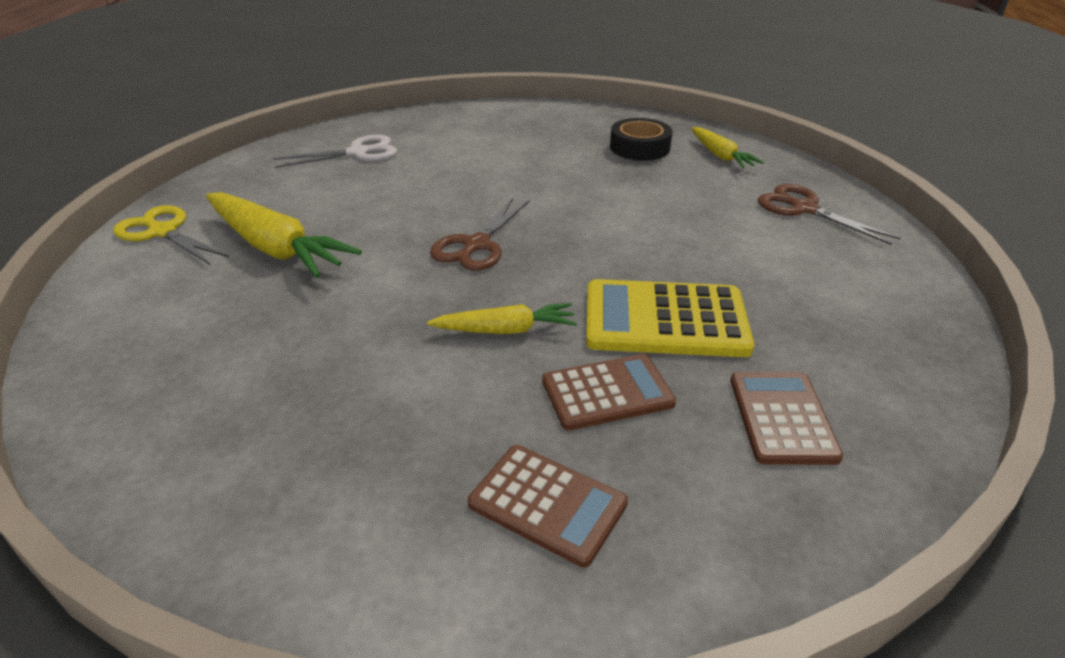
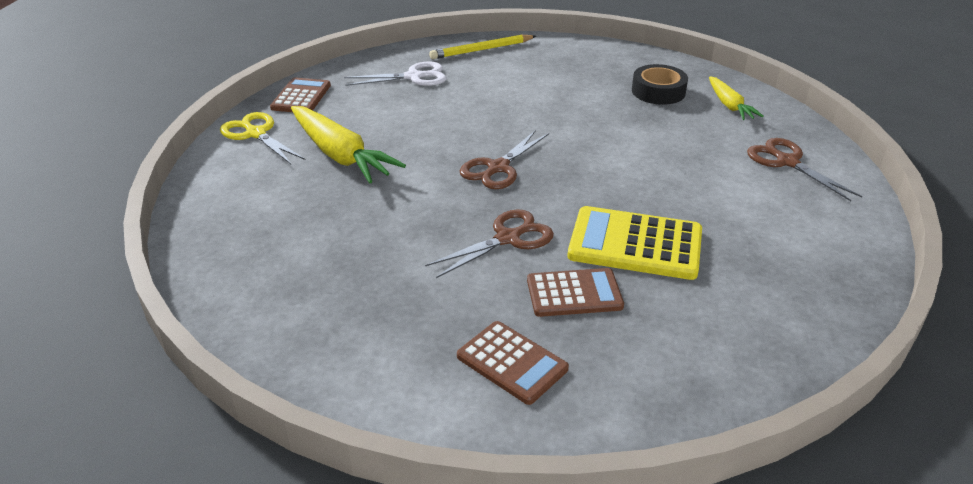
camera: 10 degrees right, 0 degrees up
(433, 120) = (481, 50): none -> yellow pencil
(506, 330) = (507, 238): yellow carrot -> brown scissors
(782, 418) = (703, 327): brown calculator -> brown calculator (301, 97)

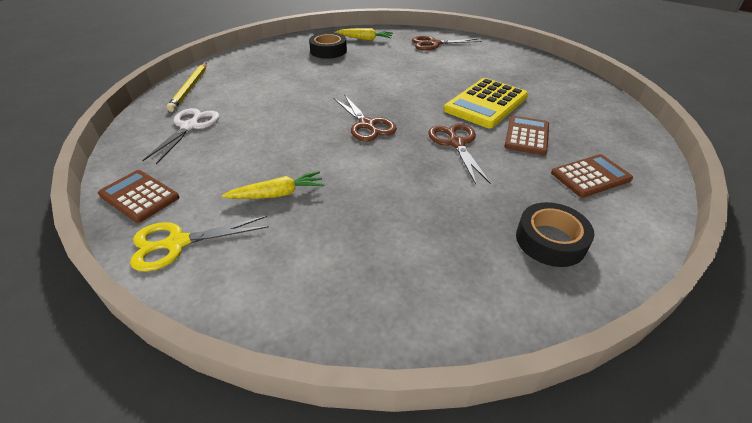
camera: 65 degrees left, 5 degrees up
(340, 155) = (277, 194): yellow carrot -> yellow carrot, size x0.57
(358, 338) = (550, 240): none -> black tape

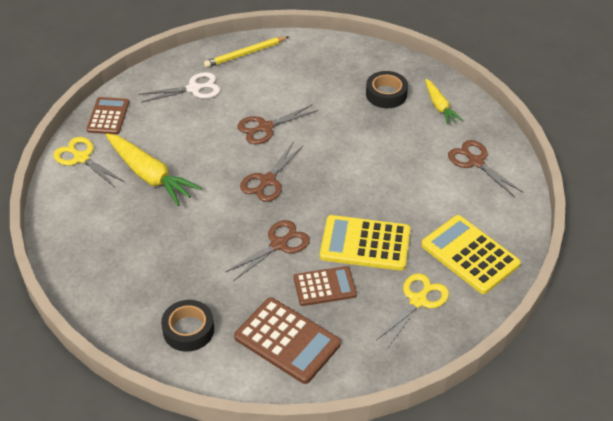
camera: 60 degrees right, 5 degrees up
(277, 194) = (150, 175): yellow carrot -> yellow carrot, size x1.74
(297, 106) = (265, 127): none -> brown scissors
(526, 70) = (470, 255): none -> yellow calculator
(565, 101) = (418, 301): none -> yellow scissors
(590, 176) = (287, 341): brown calculator -> brown calculator, size x1.53

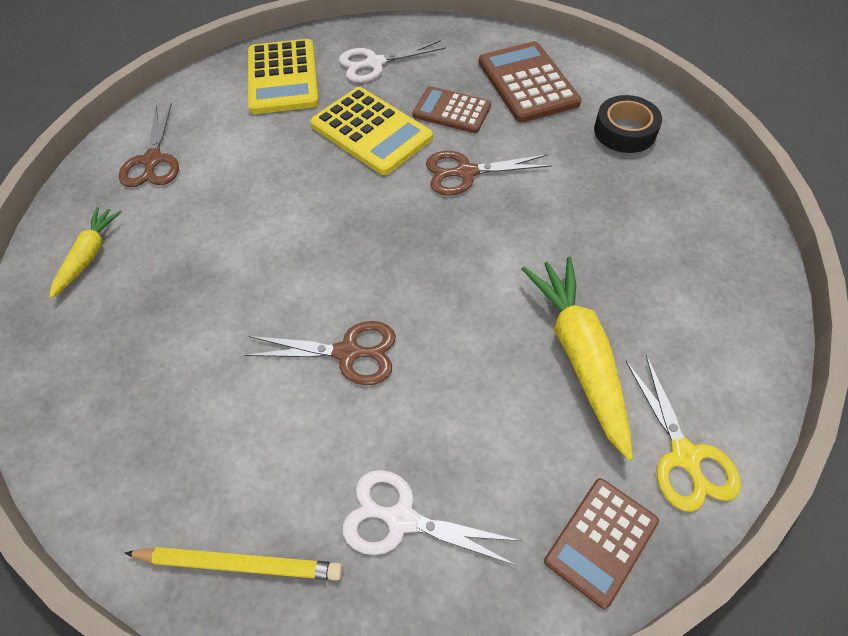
camera: 145 degrees left, 10 degrees up
(267, 181) = (415, 260): brown scissors -> none
(386, 94) = (125, 316): black tape -> none
(418, 301) = (375, 63): yellow scissors -> white scissors

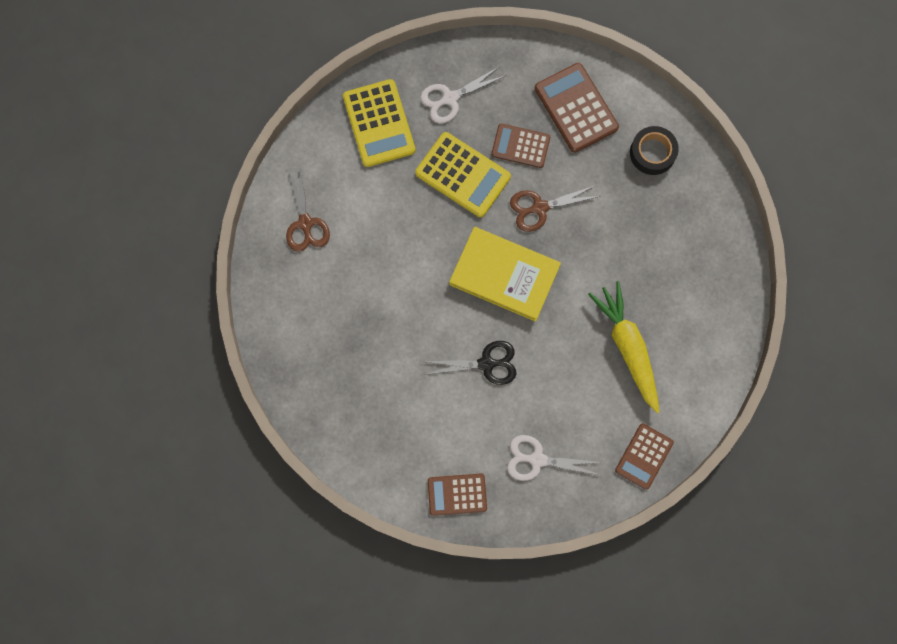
camera: 10 degrees left, 20 degrees up
(89, 255) = (293, 313): yellow carrot -> none
(240, 564) = (457, 494): yellow pencil -> brown calculator
(347, 353) = (486, 364): brown scissors -> black scissors
(401, 242) = (504, 275): none -> yellow book
(684, 456) = (688, 403): yellow scissors -> none

